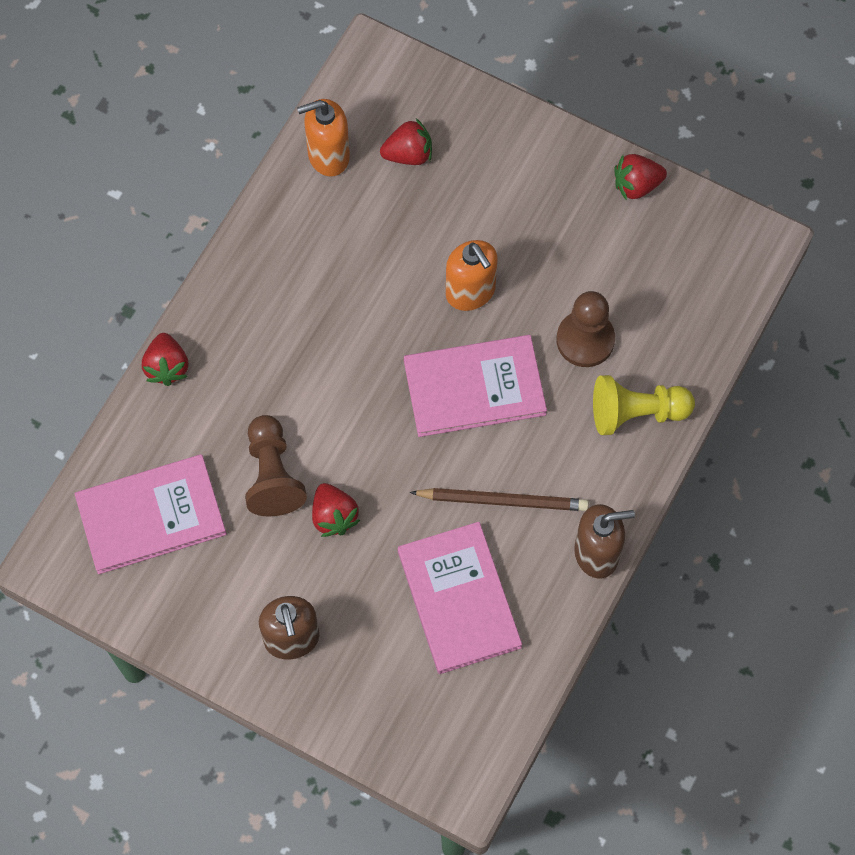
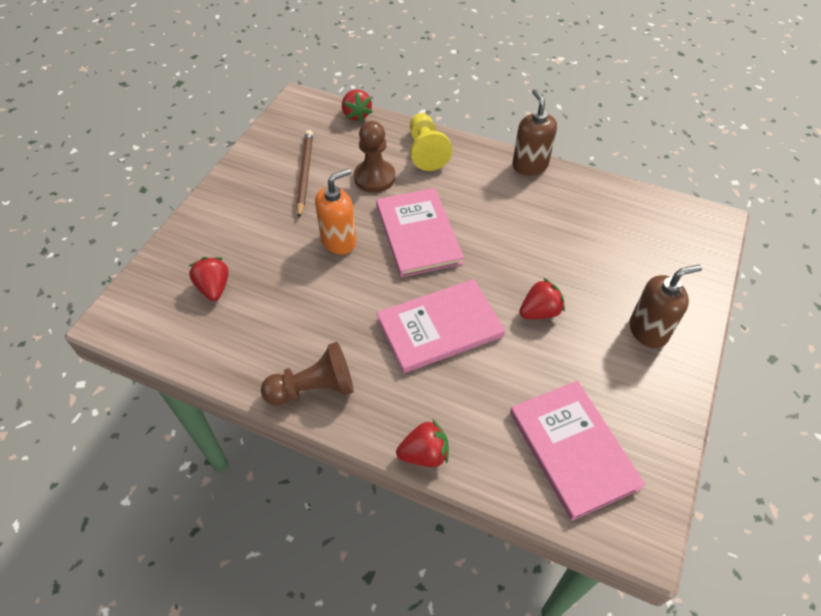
camera: 95 degrees left, 15 degrees down
(272, 475) = (513, 357): brown pawn -> brown pawn (314, 388)
(328, 155) = (209, 344): orange soap dispenser -> none
(459, 599) = (583, 233): pink book -> pink book (439, 327)
(503, 500) = (503, 214): brown pencil -> brown pencil (304, 174)
(636, 185) = (253, 157): red strawberry -> red strawberry (356, 115)

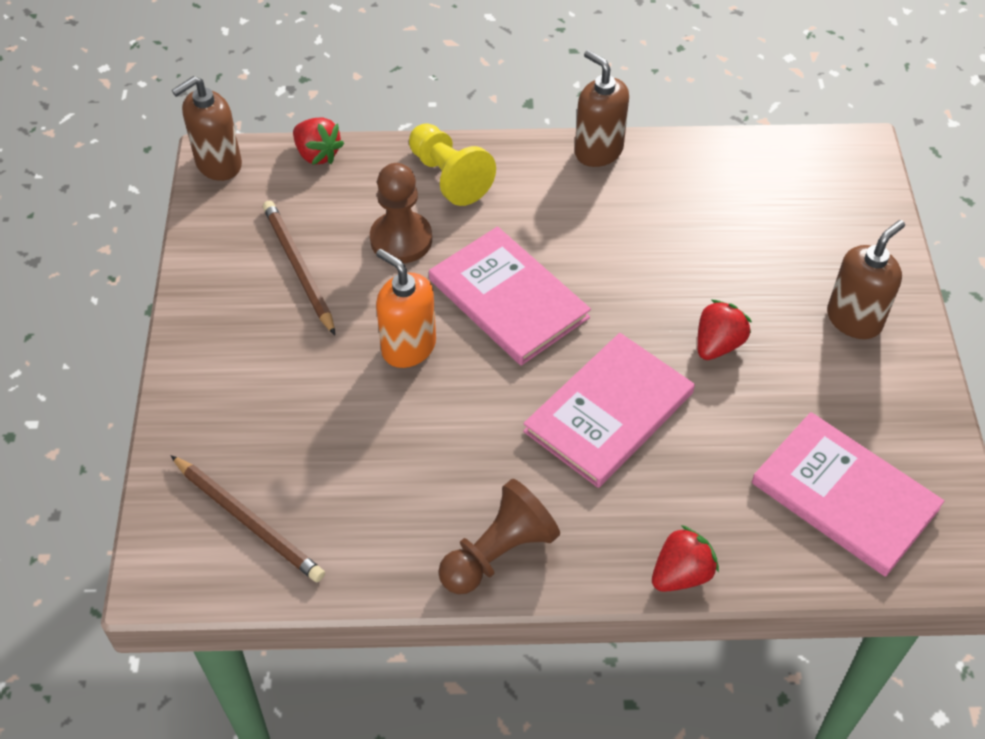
camera: 25 degrees left, 0 degrees up
(181, 307) = (248, 521): none -> brown pencil
(214, 288) = (277, 476): red strawberry -> none
(297, 103) = (218, 164): none -> brown soap dispenser
(339, 241) = (408, 347): orange soap dispenser -> orange soap dispenser turned 75 degrees counterclockwise

